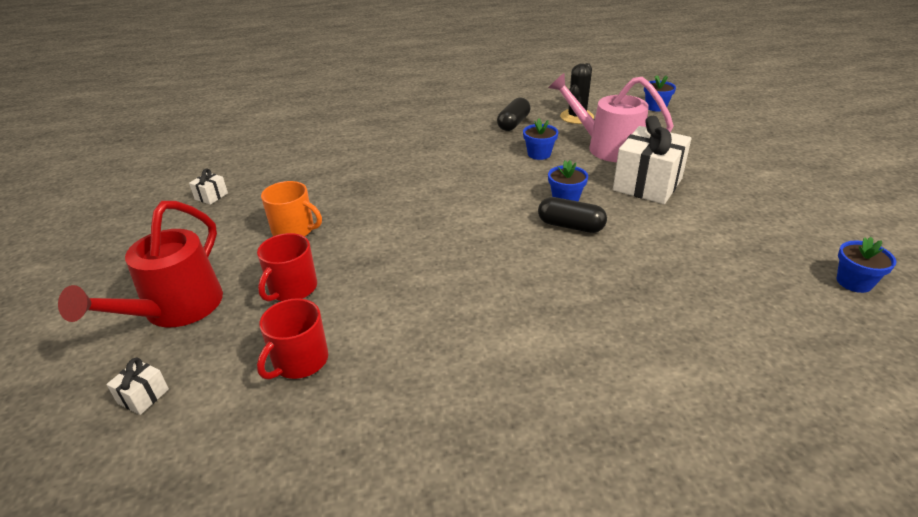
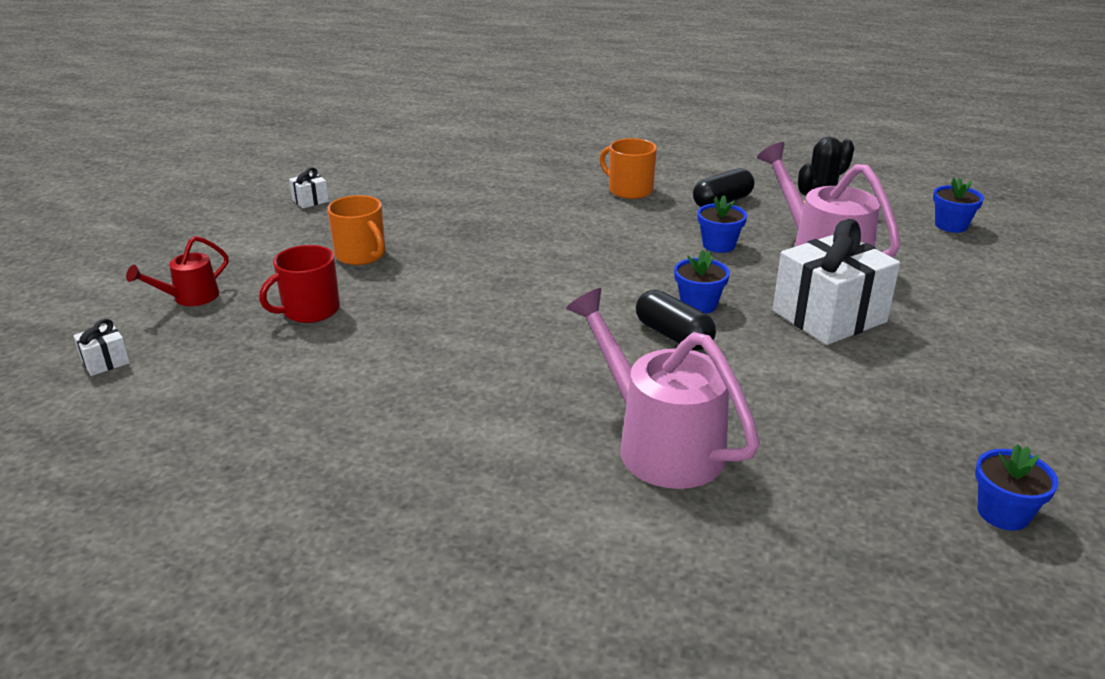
camera: 25 degrees right, 5 degrees down
(175, 310) = (189, 298): red watering can -> red watering can, size x0.52
(299, 361) = (258, 377): red mug -> none
(446, 129) = (629, 190): none -> orange mug
(634, 307) = (658, 443): none -> pink watering can

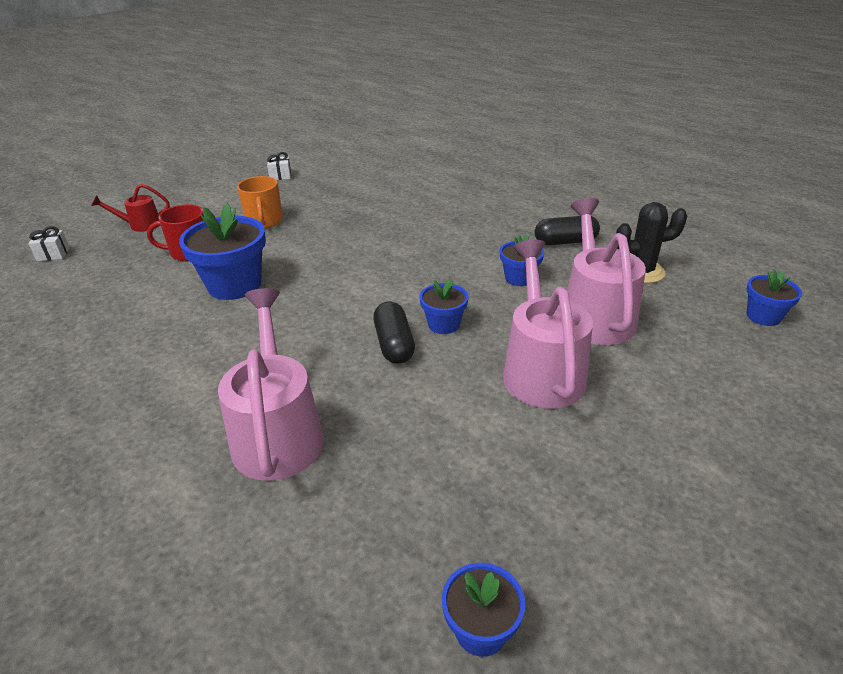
camera: 30 degrees right, 5 degrees up
(420, 329) = (234, 285): none -> blue flower pot
(629, 190) = (501, 215): orange mug -> none
(829, 316) = (541, 369): white gift -> pink watering can

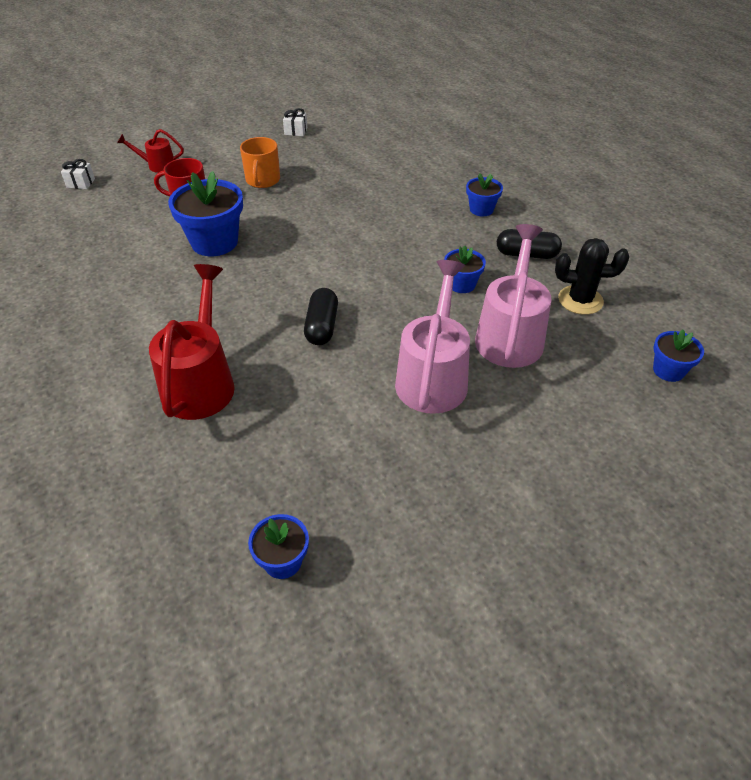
camera: 15 degrees right, 10 degrees up
(277, 431) = (201, 381): pink watering can -> red watering can
(443, 324) = (372, 316): blue flower pot -> blue flower pot (481, 209)

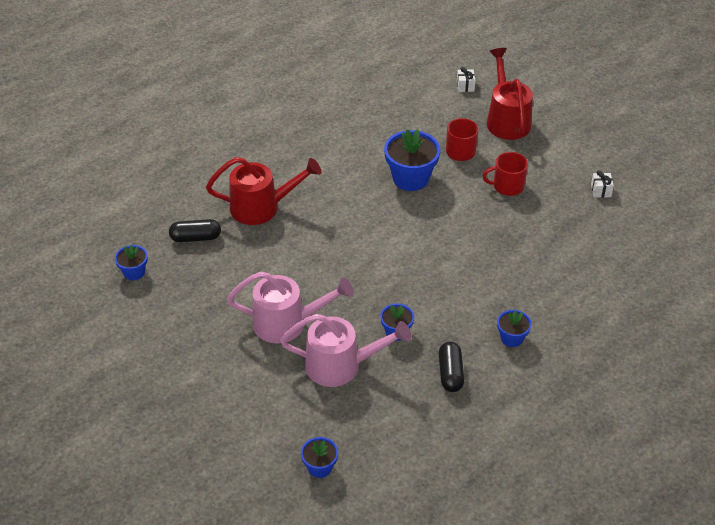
camera: 80 degrees right, 0 degrees up
(157, 165) = (506, 119): red watering can -> red watering can, size x1.94
(262, 180) = (507, 186): orange mug -> red mug
(322, 326) = (327, 256): black capsule -> black capsule (195, 238)
(580, 300) = (395, 411): black cactus -> none

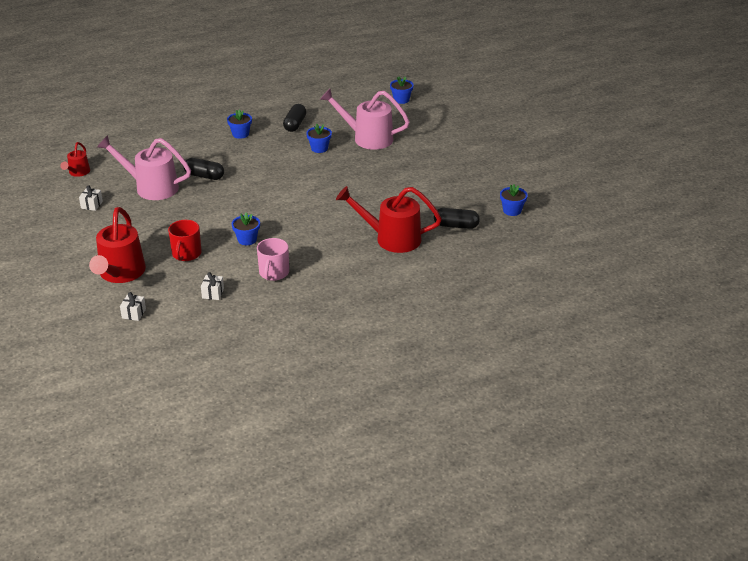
camera: 165 degrees left, 10 degrees down
(288, 323) = (396, 164): pink watering can -> pink watering can (150, 187)
(364, 146) = (273, 273): none -> pink mug
(409, 116) = (213, 293): none -> white gift
(411, 178) = (247, 239): blue flower pot -> blue flower pot, size x0.54
(507, 186) = (167, 220): red mug -> none
(510, 255) = (204, 176): none -> black capsule
(656, 231) = (78, 173): none -> red watering can

